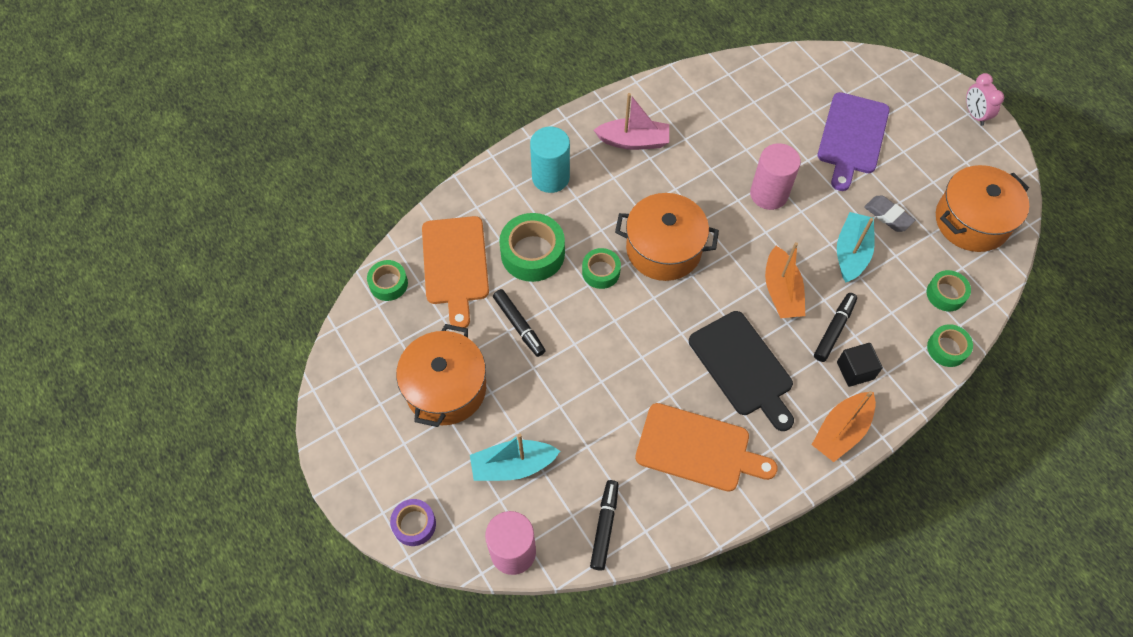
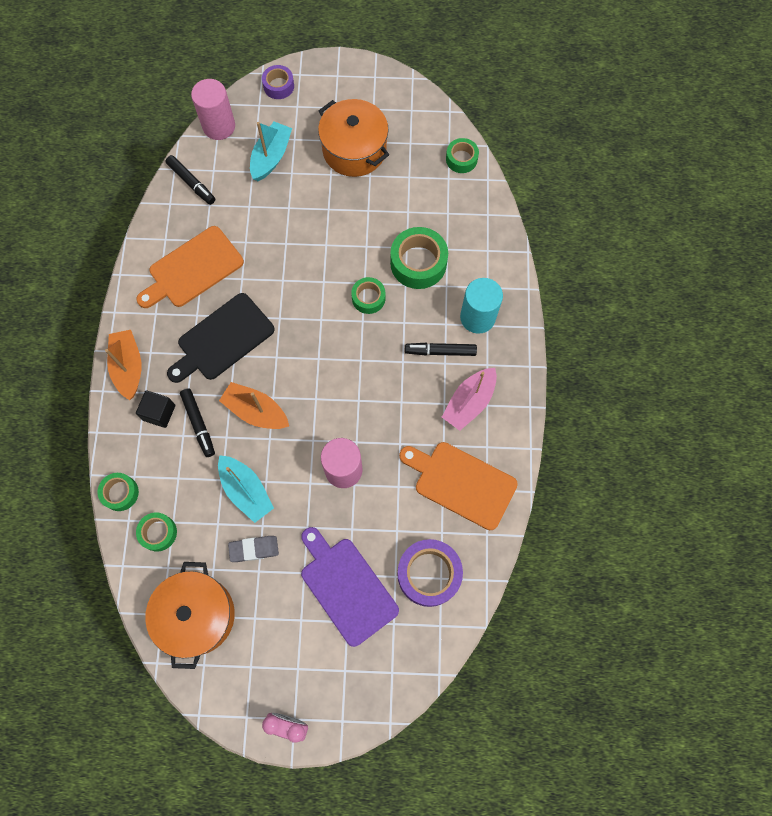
camera: 125 degrees right, 10 degrees up
(455, 265) = (446, 208): orange cutting board -> orange cutting board (461, 483)
(519, 325) = (366, 219): black marker -> black marker (440, 351)
(663, 249) = (354, 354): orange pot -> none
(743, 367) = (222, 339): black cutting board -> black cutting board turned 45 degrees counterclockwise
(791, 92) = (429, 574): none -> purple tape

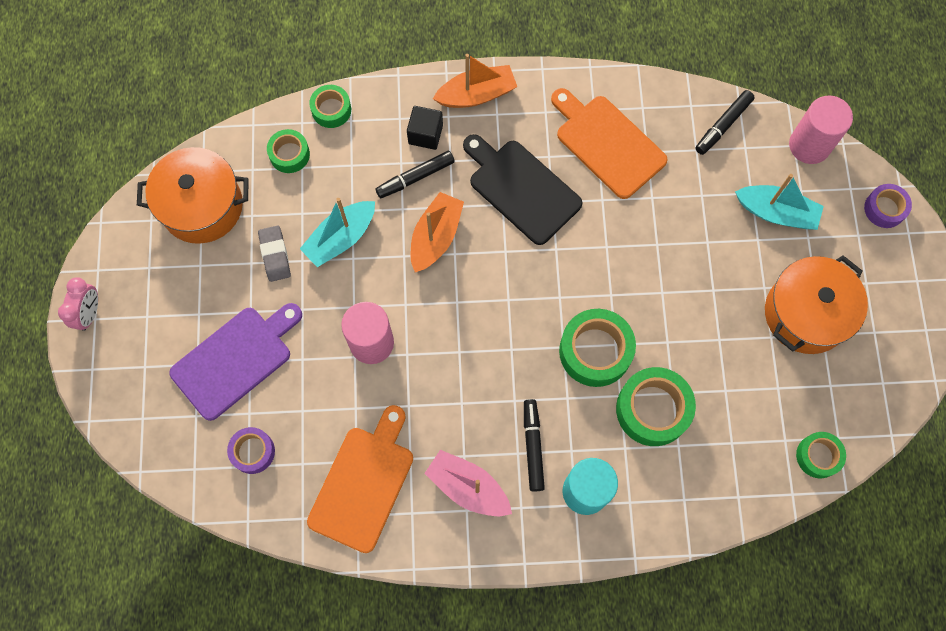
camera: 85 degrees right, 0 degrees up
(368, 298) = (595, 351): green tape -> green tape, size x1.70
(429, 574) = (253, 452): purple tape -> purple tape, size x0.59

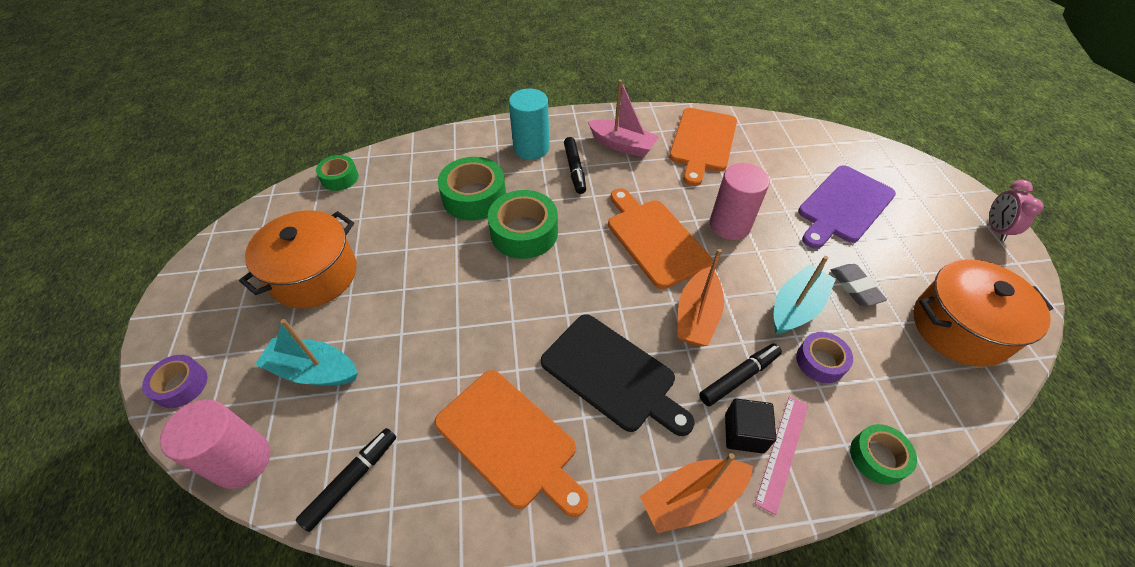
camera: 175 degrees right, 20 degrees down
(253, 452) = (795, 153): purple tape -> purple tape (820, 361)
(289, 154) = (898, 393): green tape -> none
(401, 119) = (782, 451): none -> pink ruler
(457, 330) = (654, 239): none -> orange cutting board

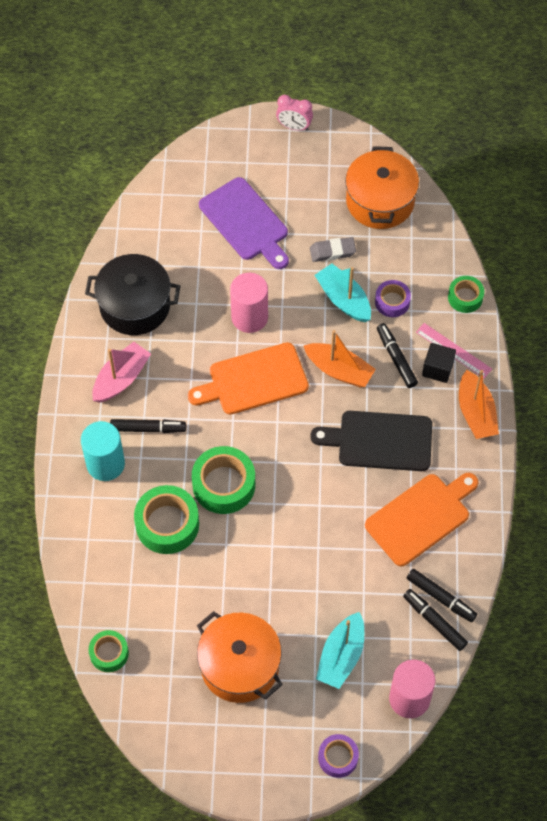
camera: 80 degrees left, 10 degrees up
(388, 484) = (441, 598): none -> black marker
(612, 374) = (380, 441): black cutting board -> black cutting board turned 135 degrees counterclockwise
(702, 142) = (135, 306): orange cutting board -> black pot

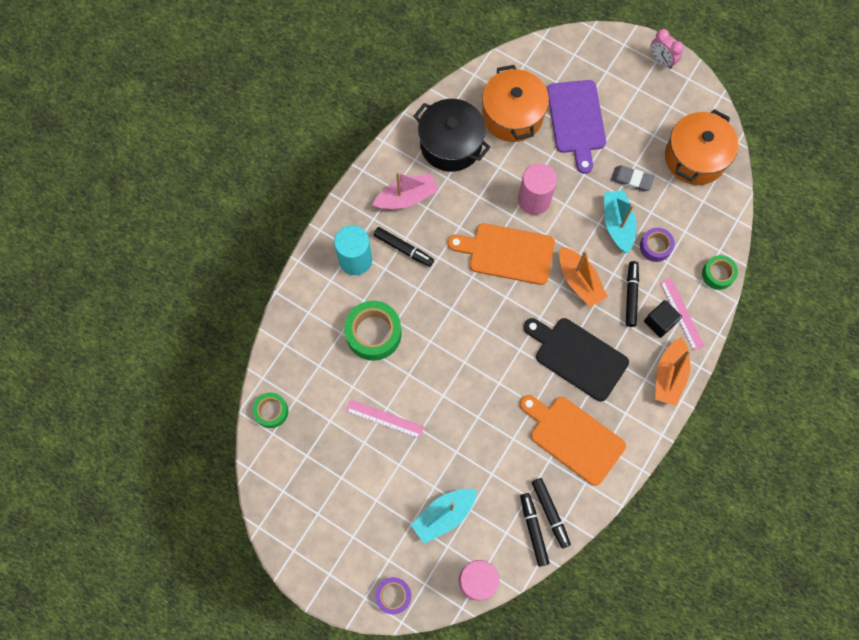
camera: 30 degrees right, 10 degrees up
(224, 485) = (434, 325): green tape -> none
(228, 598) = (384, 419): none -> pink ruler
(239, 666) = (362, 477): orange pot -> orange pot (512, 115)
(421, 517) = (573, 437): orange cutting board -> orange cutting board turned 135 degrees counterclockwise

